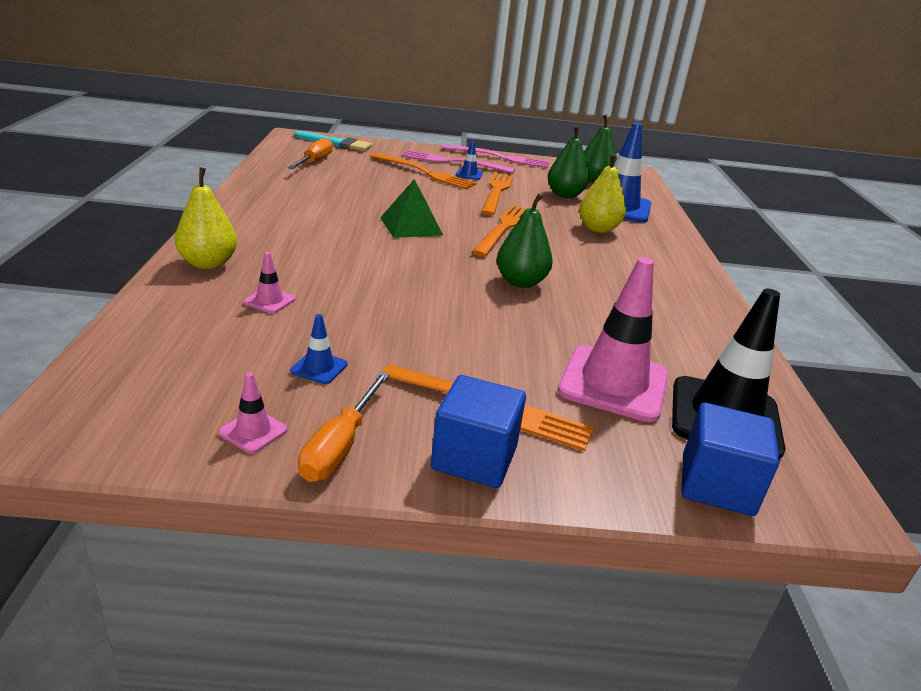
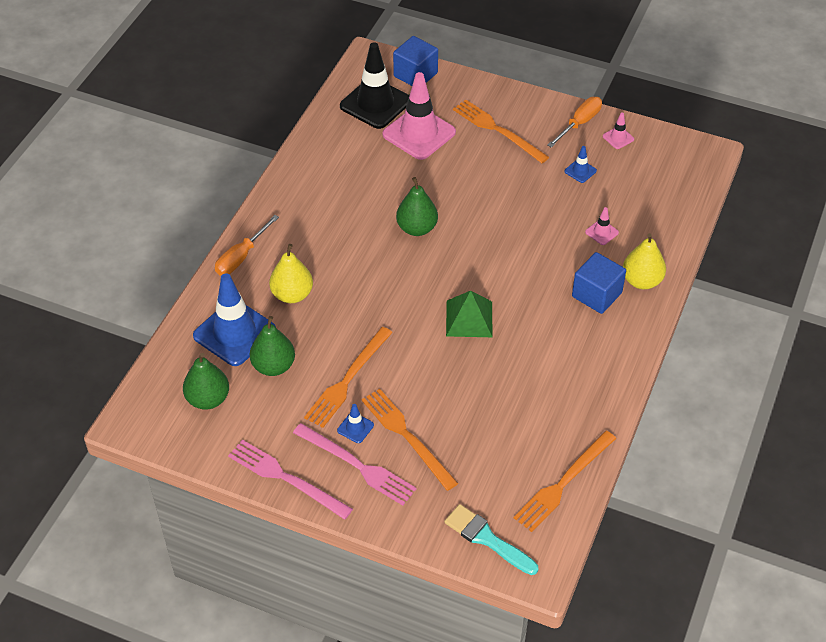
camera: 155 degrees left, 20 degrees up
(314, 161) = (527, 477): orange screwdriver -> orange screwdriver (241, 257)
(474, 458) = (520, 107): blue cube -> blue cube (596, 295)
(503, 228) = (385, 305): orange fork -> orange fork (563, 483)

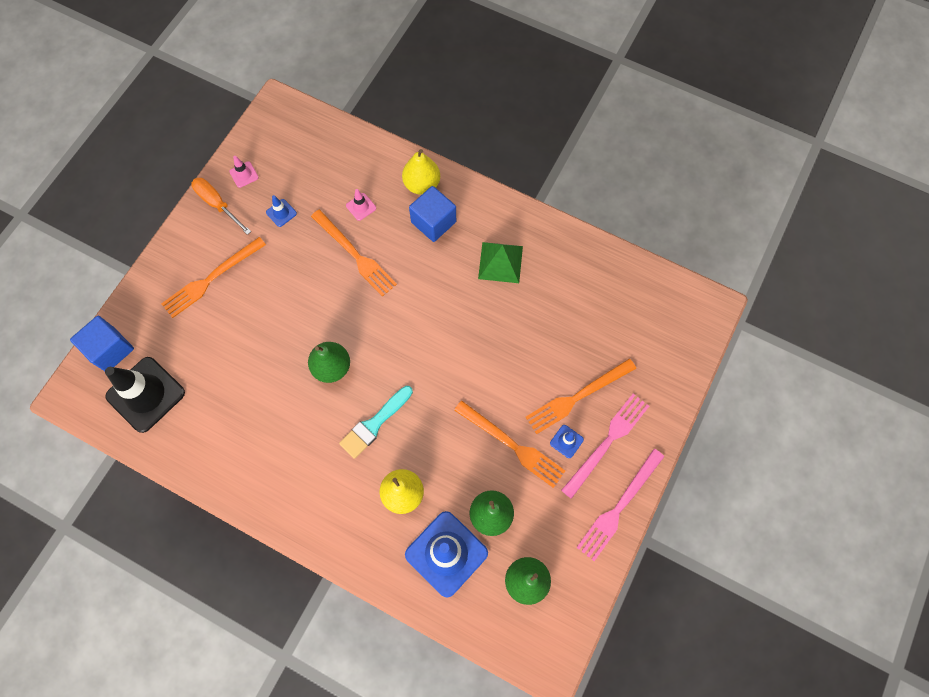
camera: 85 degrees left, 20 degrees up
(241, 257) = (346, 545): orange screwdriver -> none
(419, 133) = (200, 354): pink traffic cone -> none
(469, 318) = (450, 331): green pyramid -> green pyramid (500, 262)
(487, 539) = (681, 341): turquoise brush -> turquoise brush (374, 424)
(563, 483) = (629, 277): orange fork -> orange fork (355, 254)

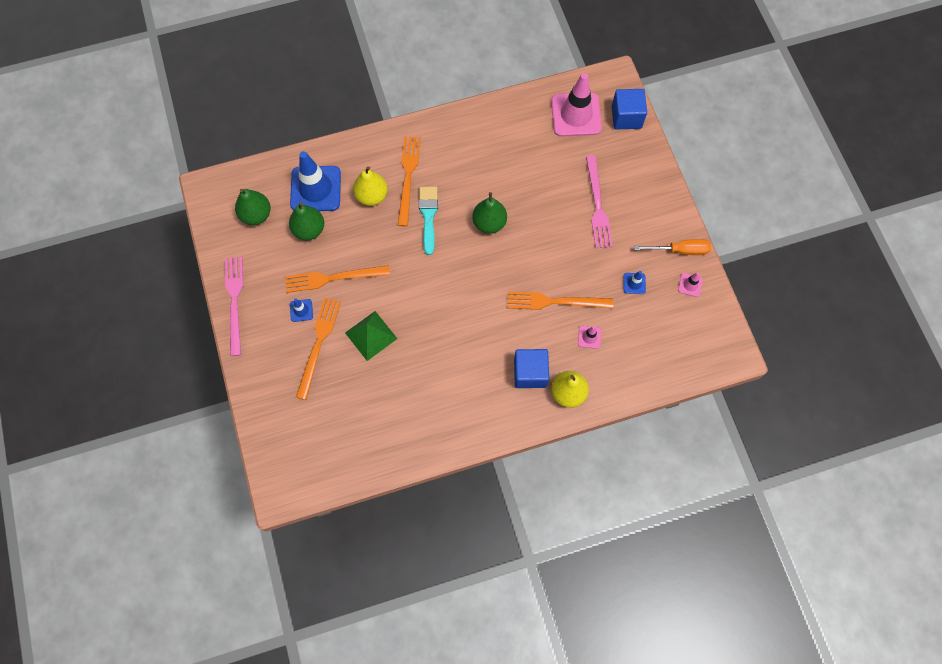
camera: 135 degrees right, 0 degrees up
(146, 394) = (576, 115): black traffic cone -> pink traffic cone
(211, 279) = (623, 205): orange fork -> orange fork (408, 177)
(500, 262) = (455, 387): green pyramid -> green pyramid (371, 335)
(607, 442) = (275, 333): pink fork -> pink fork (597, 205)

